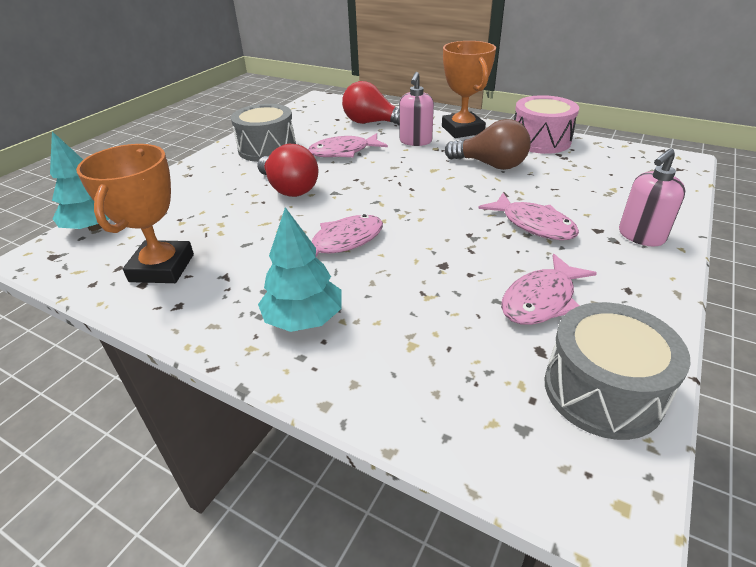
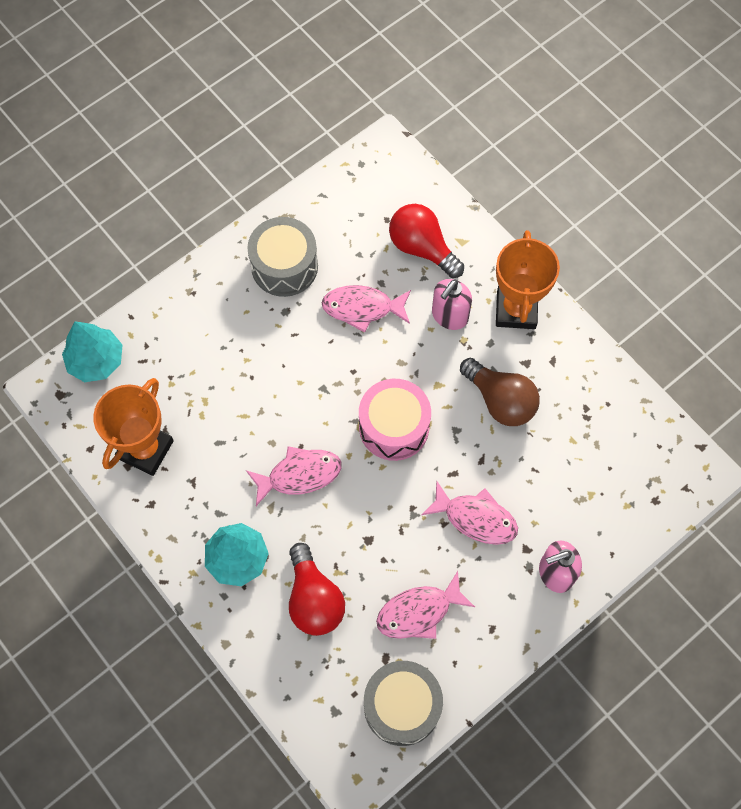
camera: 20 degrees right, 30 degrees up
(289, 189) = (282, 364): red light bulb -> red light bulb (314, 599)
(533, 224) = (475, 518): pink fish -> pink fish turned 45 degrees counterclockwise
(540, 141) = (586, 372): pink drum -> pink drum (394, 427)

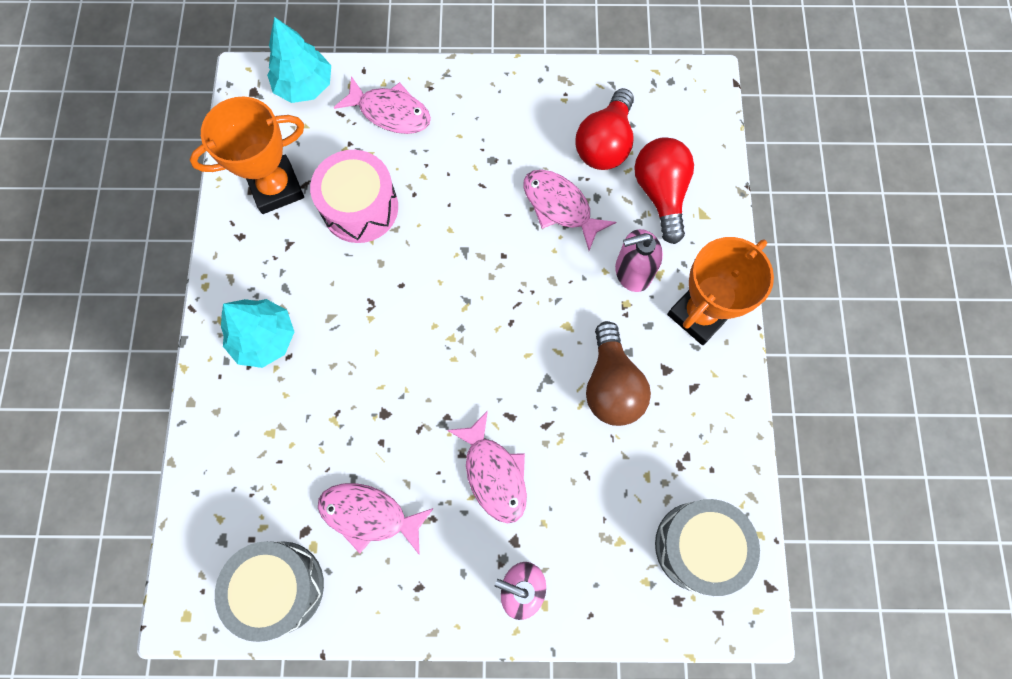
camera: 40 degrees right, 5 degrees up
(284, 266) = (525, 121): grey drum -> grey drum (698, 546)
(299, 475) = (378, 309): pink fish -> pink fish (390, 112)
(314, 599) = (293, 426): red light bulb -> red light bulb (605, 144)
(394, 427) = (495, 332): pink drum -> pink drum (360, 207)

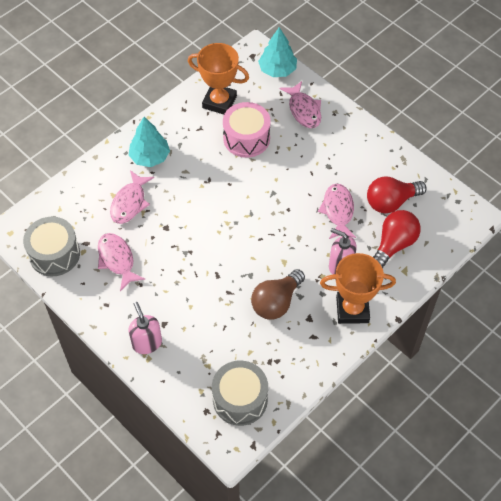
camera: 45 degrees right, 15 degrees down
(494, 474) = (185, 290): pink fish -> pink fish (130, 203)

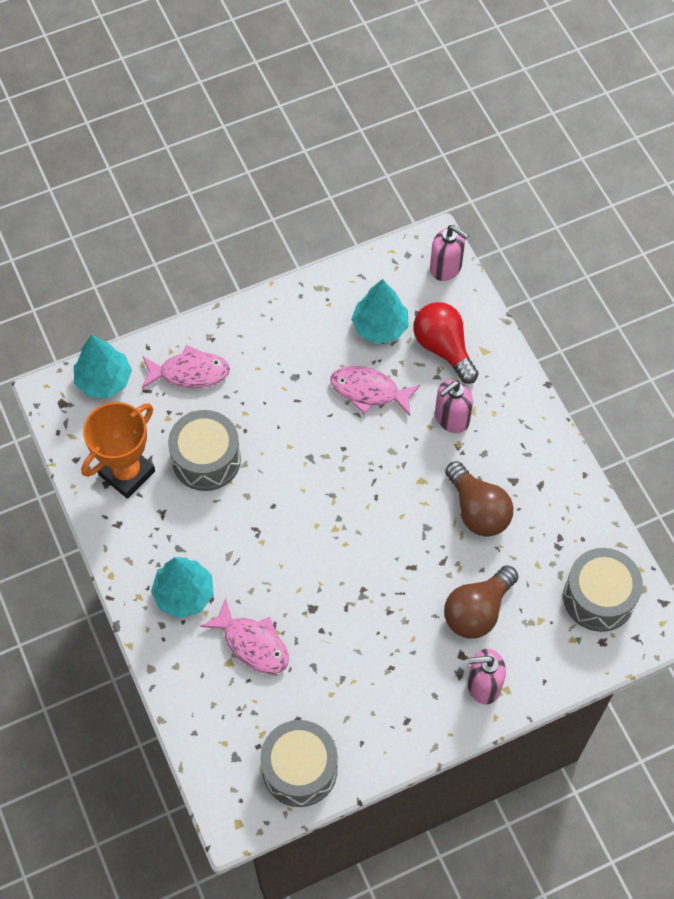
camera: 70 degrees left, 5 degrees up
(117, 260) = (341, 687): pink fish -> none
(200, 324) = (477, 611): none -> brown light bulb
(246, 138) = (206, 459): pink drum -> grey drum
(352, 310) = (518, 428): orange trophy -> none
(391, 202) = (380, 327): red light bulb -> turquoise tree
(460, 227) = (446, 267): none -> pink soap dispenser

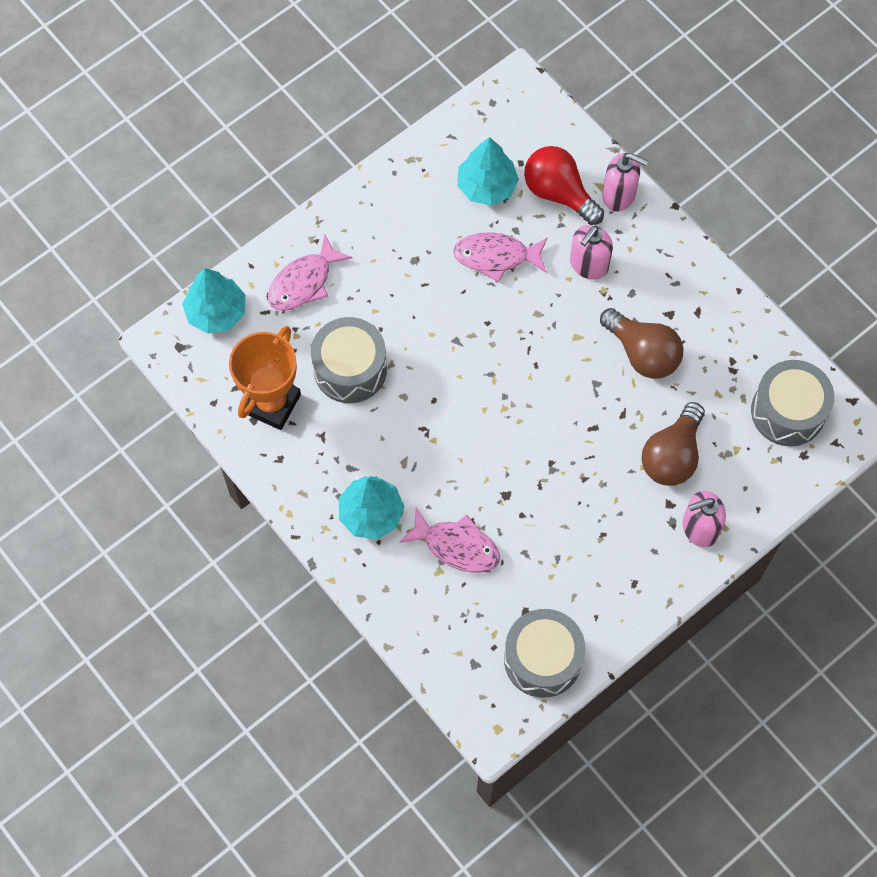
camera: 15 degrees left, 5 degrees up
(189, 373) = (304, 282): pink fish -> pink fish turned 150 degrees clockwise
(446, 267) = (536, 107): pink soap dispenser -> pink soap dispenser (619, 195)

